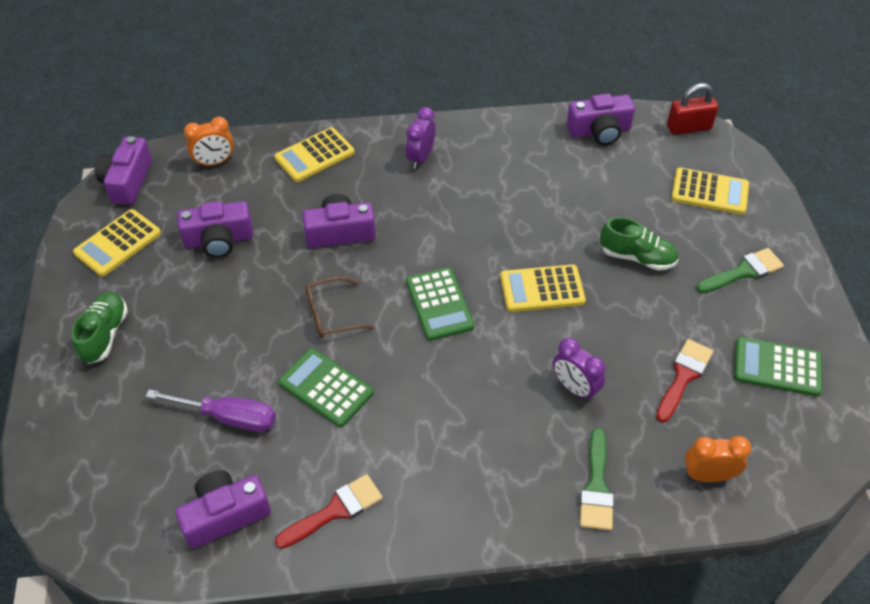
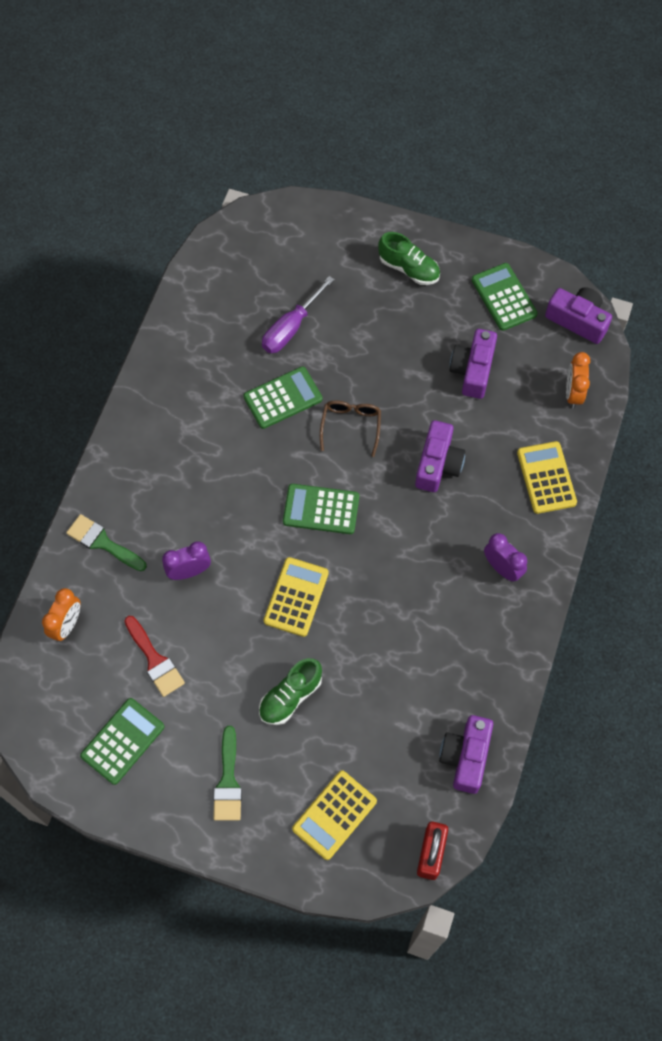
camera: 115 degrees right, 15 degrees up
(118, 243) = (504, 297): yellow calculator -> green calculator
(225, 515) = (214, 304): purple camera -> none
(335, 510) = (180, 369): red brush -> none

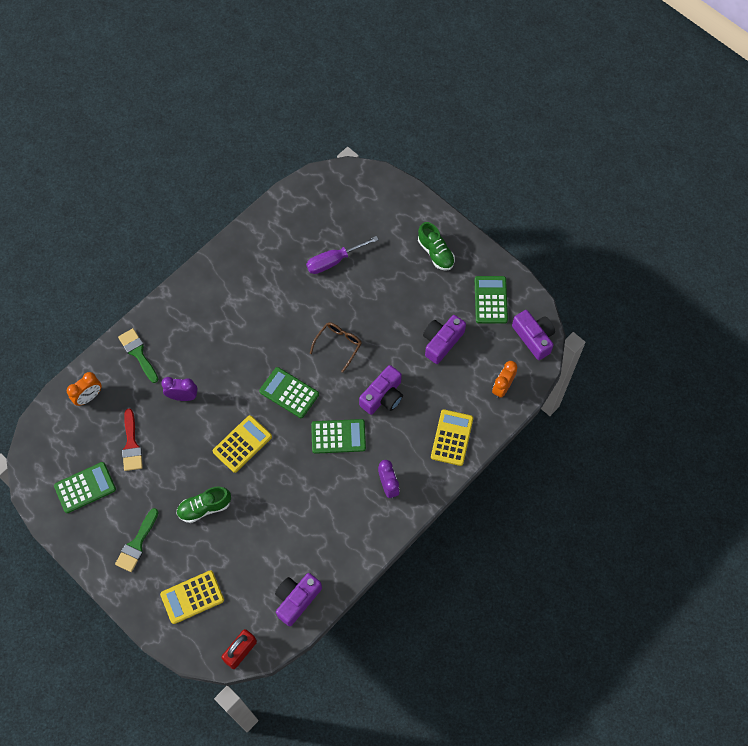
camera: 25 degrees right, 0 degrees up
(283, 398) = (303, 307): green calculator -> green calculator (338, 436)

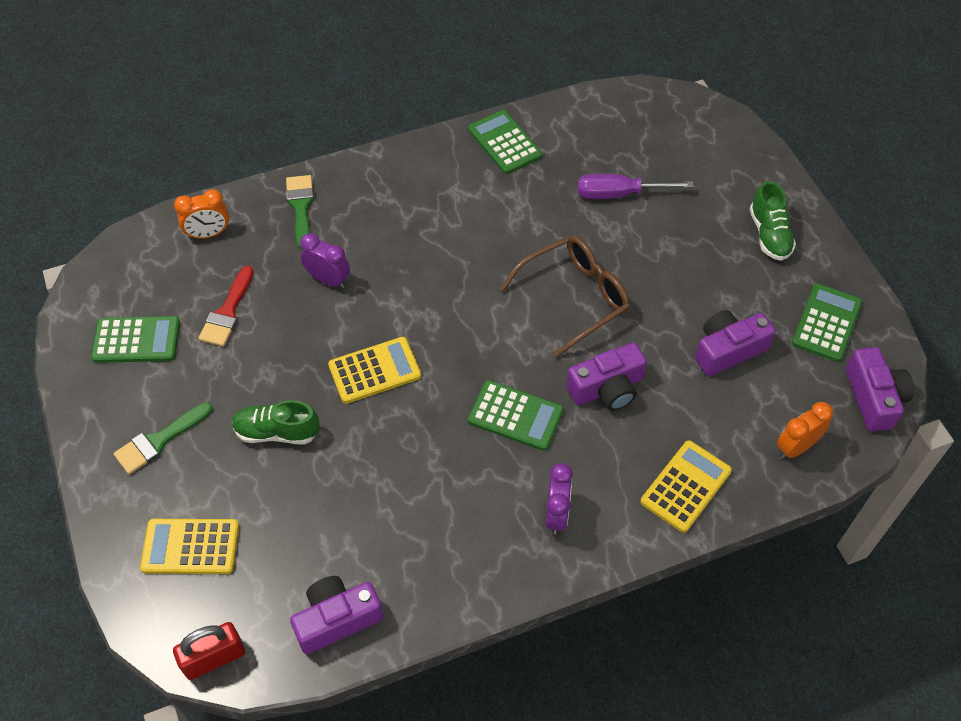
camera: 25 degrees right, 10 degrees down
(289, 393) = (474, 331): green calculator -> green calculator (504, 143)
(338, 345) = (575, 298): brown glasses -> brown glasses, size x1.62

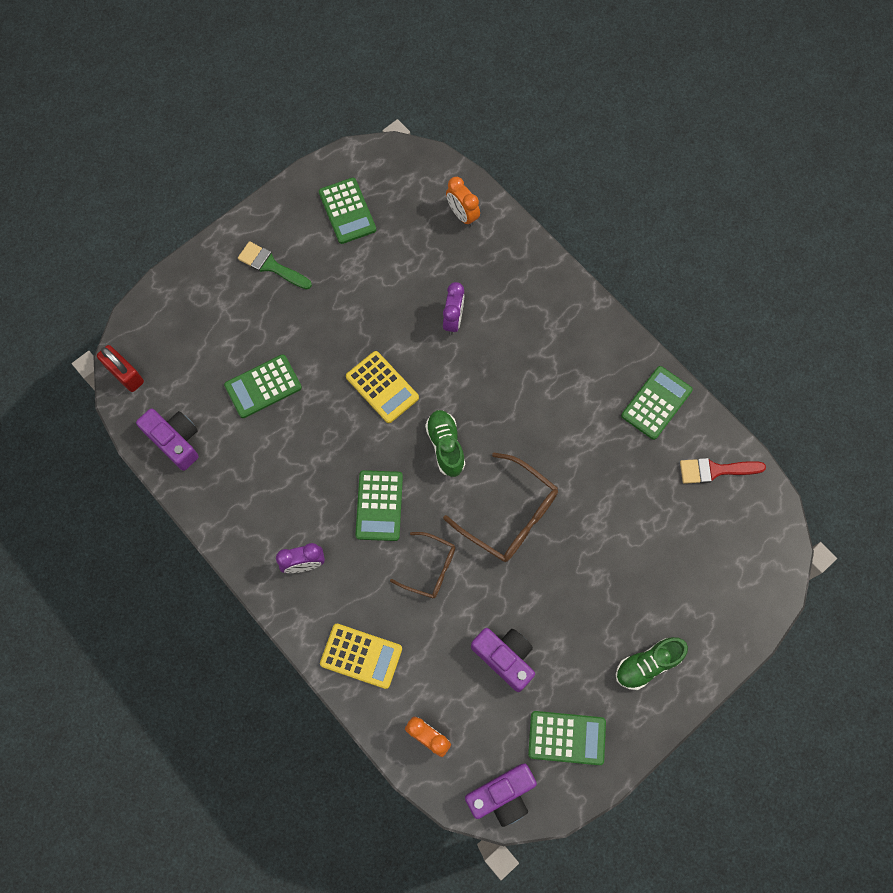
camera: 70 degrees right, 15 degrees up
(190, 547) = (198, 324): yellow calculator -> none
(227, 312) = (395, 261): red brush -> red brush (715, 470)
(277, 432) = (305, 340): green shoe -> green shoe (445, 446)
(301, 207) = (516, 270): green brush -> none
(313, 495) = (263, 386): none -> green calculator
(607, 388) = (430, 568): purple camera -> brown glasses
(619, 194) = (639, 519): purple screwdriver -> none

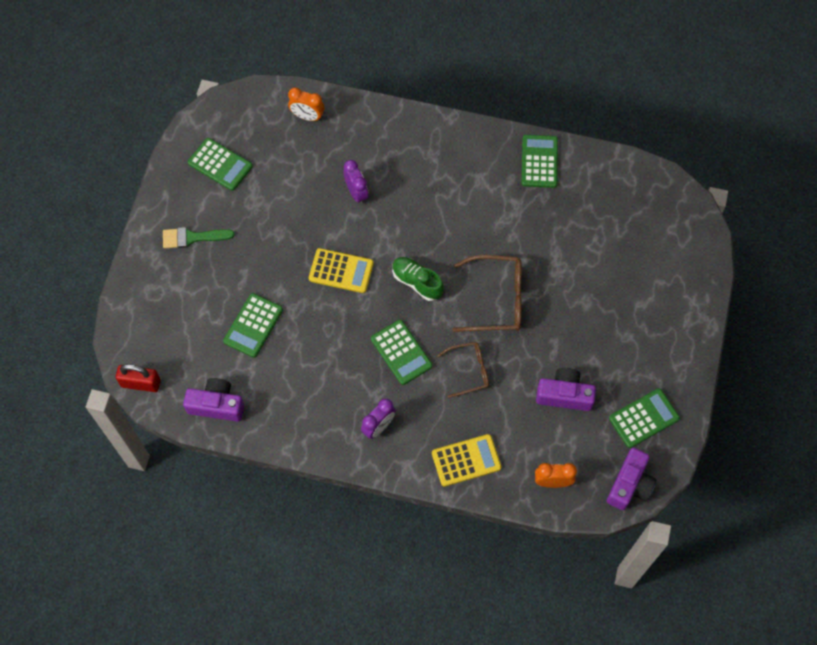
camera: 35 degrees left, 5 degrees down
(647, 664) = (660, 336): green shoe -> none
(715, 470) = (611, 181): red brush -> none

